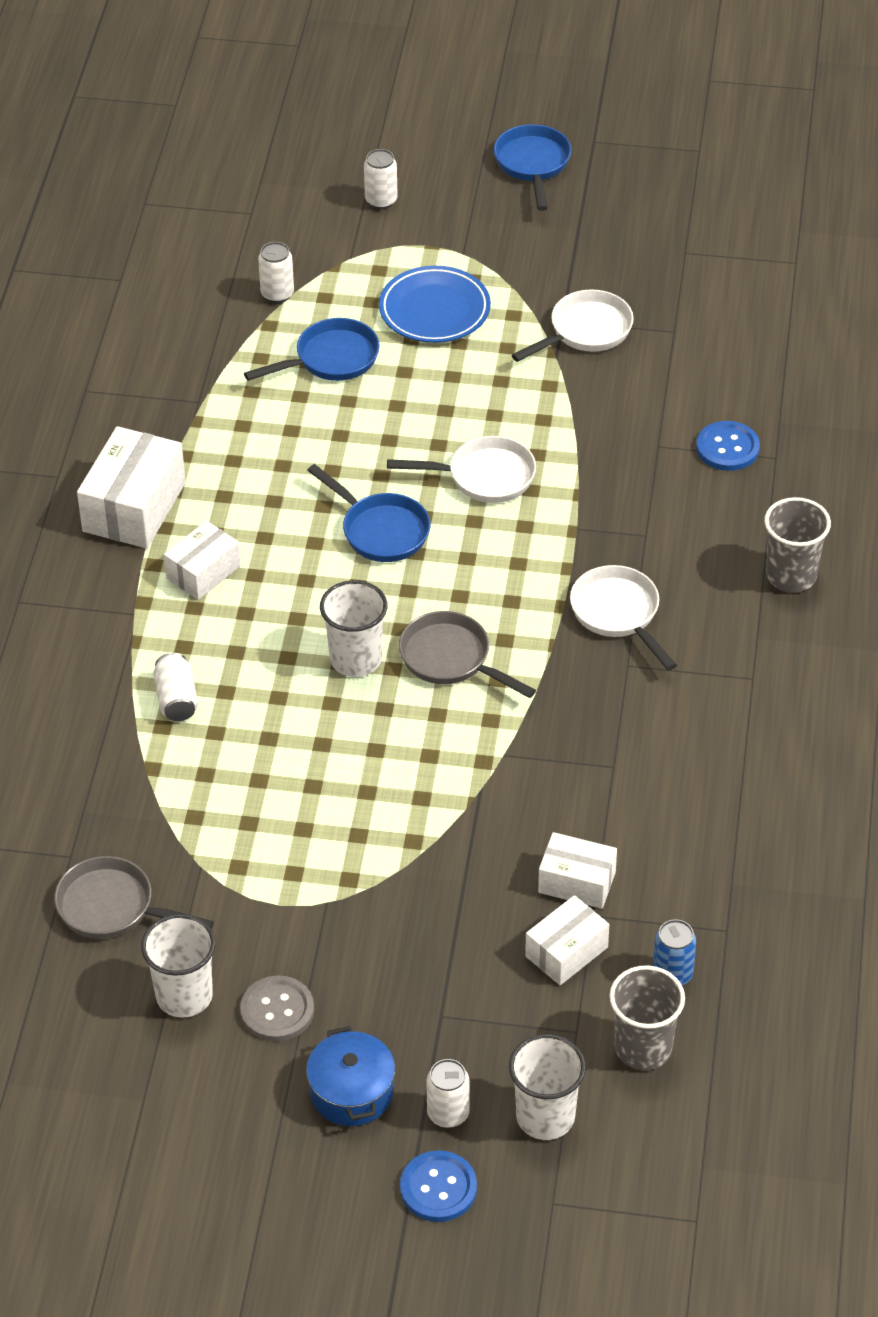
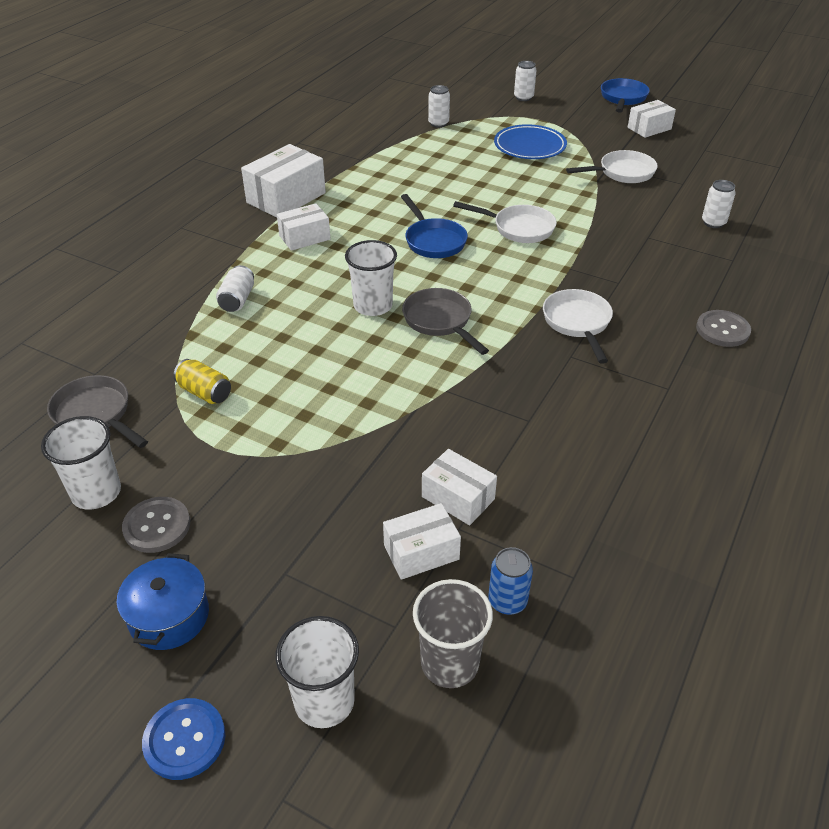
camera: 20 degrees right, 5 degrees down
(223, 841) = (205, 392): none -> yellow can
(331, 359) = (452, 156): blue pan -> none
(448, 1113) = (238, 666): white can -> white can (713, 223)
(593, 225) = (649, 128): none -> white box
(727, 448) = (698, 248): blue button -> none
(791, 575) = (722, 330): grey cup -> grey button

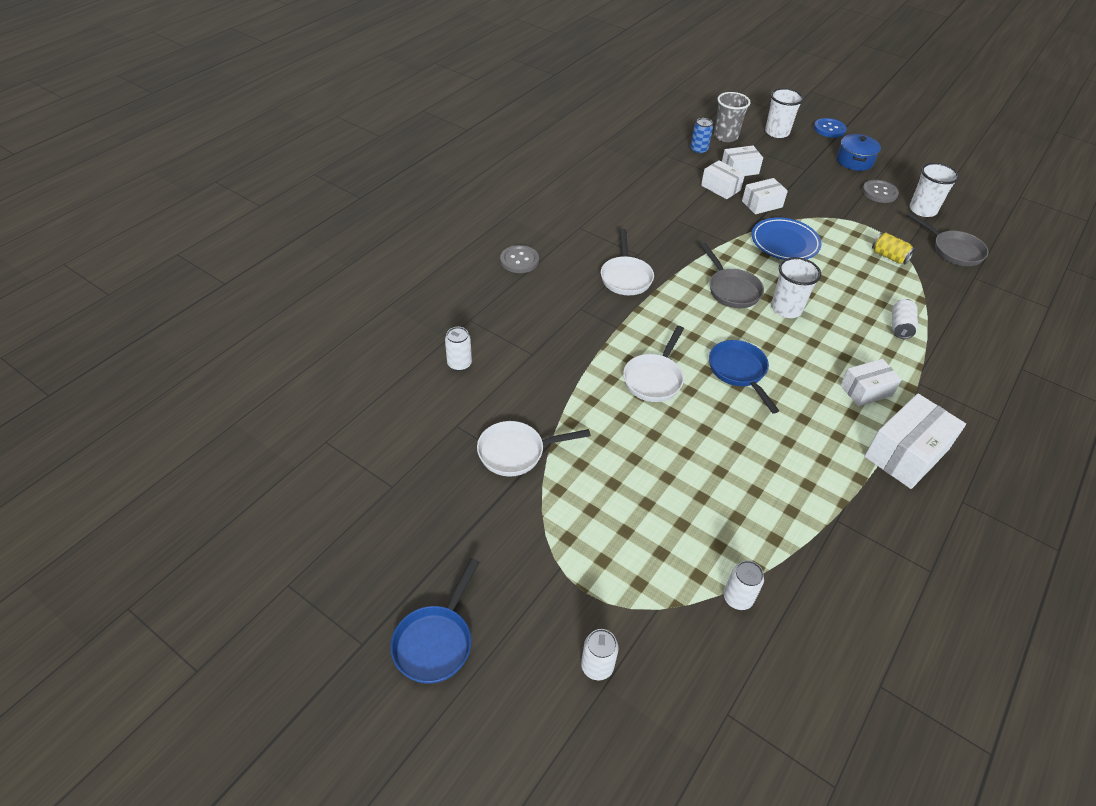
camera: 175 degrees left, 5 degrees up
(519, 228) = (654, 378): white pan -> white pan turned 90 degrees counterclockwise
(529, 146) = (615, 521): blue plate -> blue plate (784, 243)
(649, 128) = (437, 546): white box -> white box (762, 204)

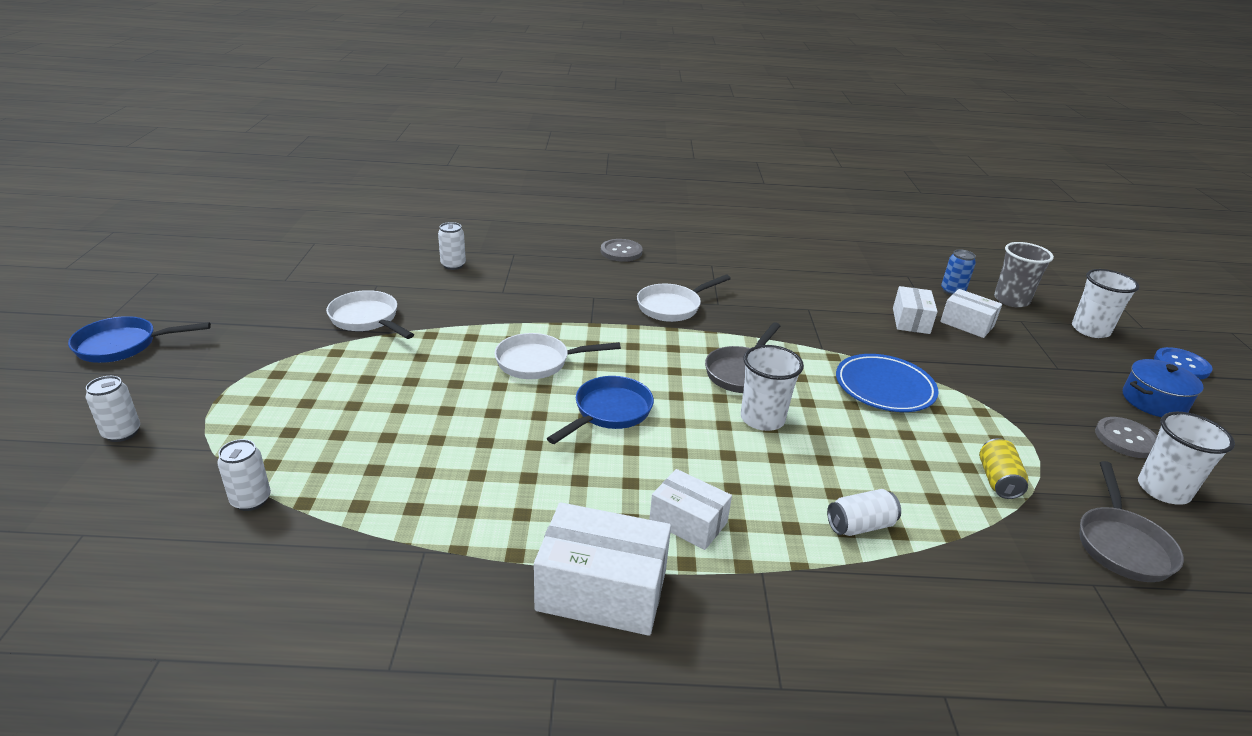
camera: 55 degrees right, 15 degrees down
(762, 204) = (930, 354): white box -> none

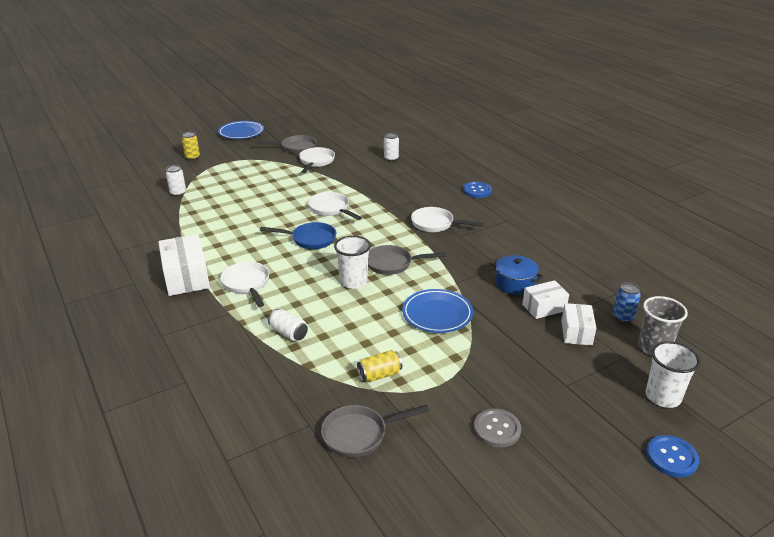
camera: 60 degrees right, 0 degrees up
(122, 433) = (192, 157): white can -> yellow can
(123, 345) = (241, 133): blue pan -> blue plate
(286, 318) = (296, 148): none -> grey pan
(621, 252) = (477, 191): grey button -> blue button
(688, 522) = (247, 284): white box -> white pan
(1154, 401) = (577, 442): blue pot -> blue pot (515, 283)
(1163, 490) = (445, 452): white cup -> none

